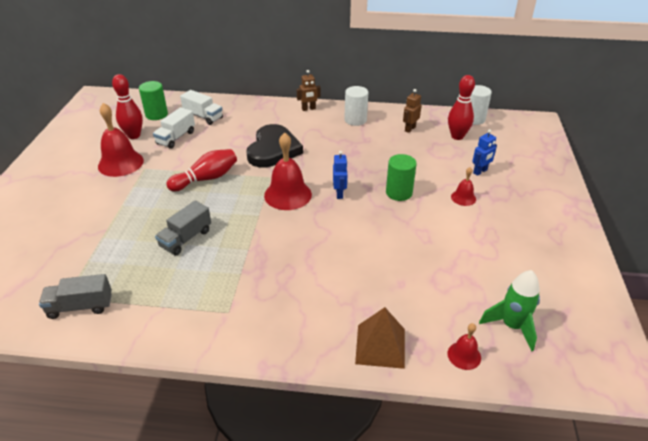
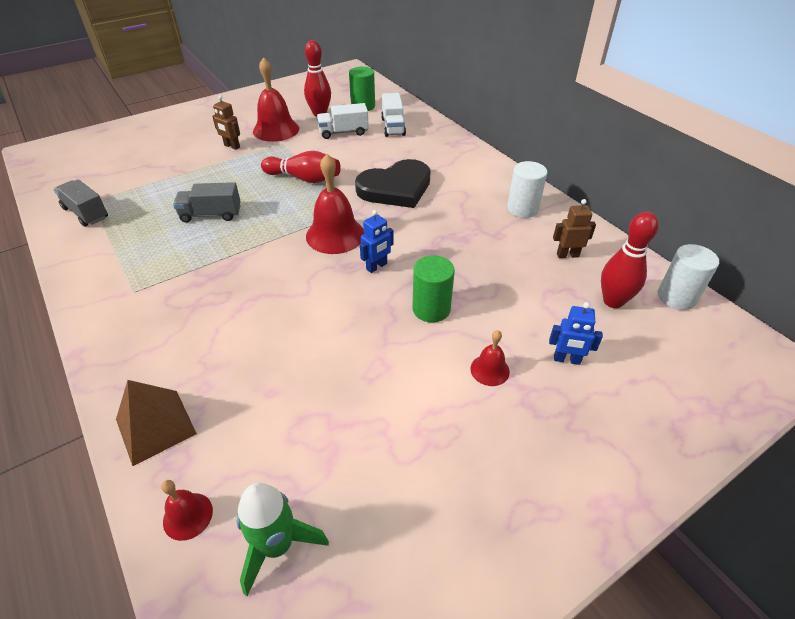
camera: 50 degrees right, 5 degrees up
(308, 109) = (494, 171): brown robot -> brown robot (232, 146)

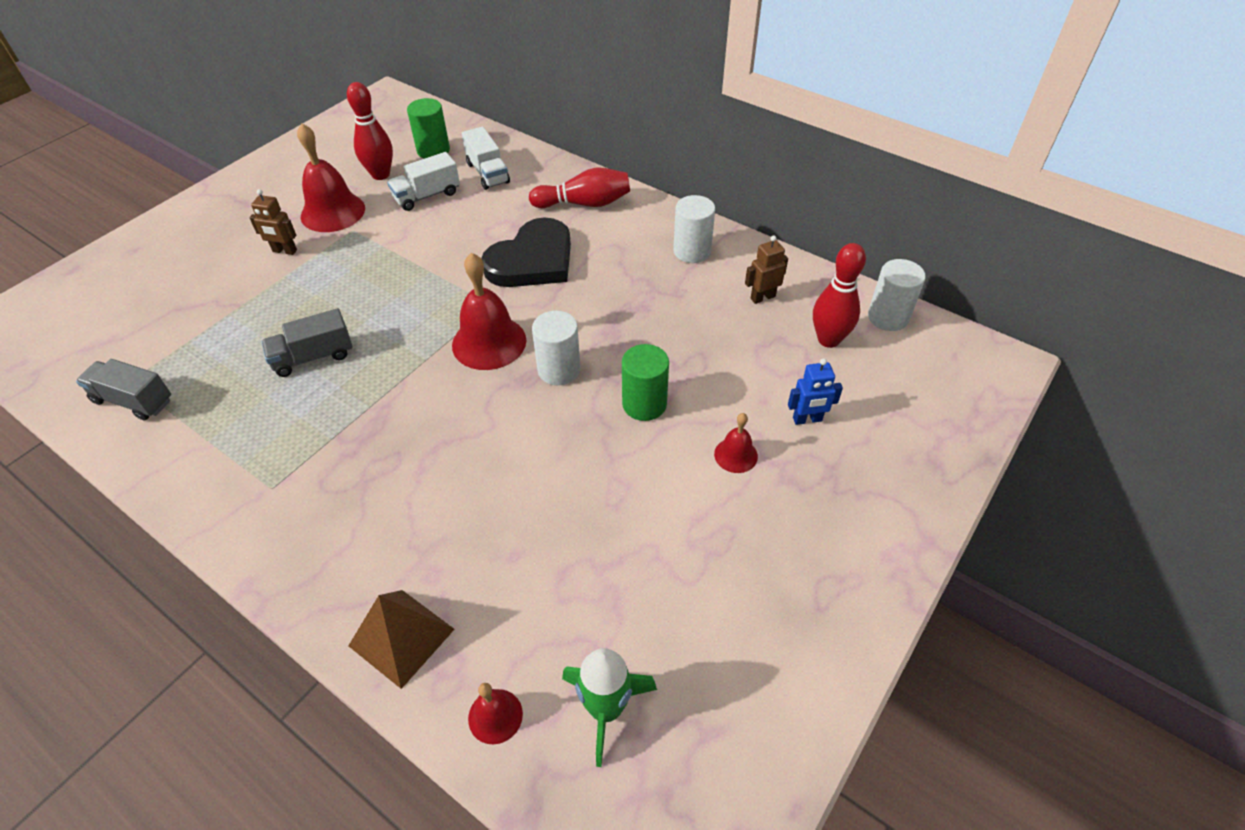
camera: 20 degrees left, 5 degrees up
(304, 178) = (410, 275): red bowling pin -> red bowling pin (584, 203)
(377, 266) = (559, 370): blue robot -> white cylinder

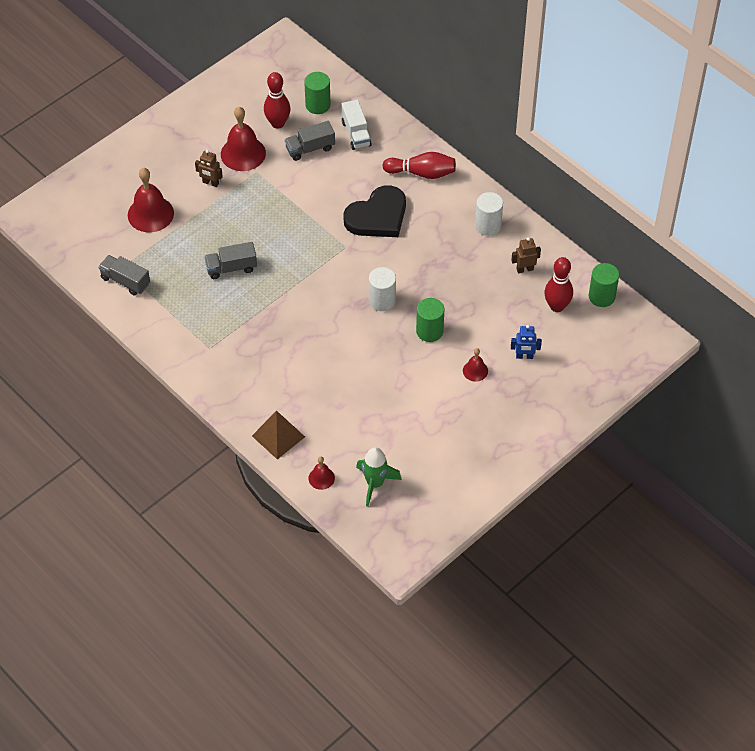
camera: 10 degrees right, 5 degrees up
(427, 196) = (310, 148): white truck -> grey truck
(489, 342) = (341, 275): red bell -> red bell (150, 214)
(888, 317) = (601, 296): white cylinder -> green cylinder

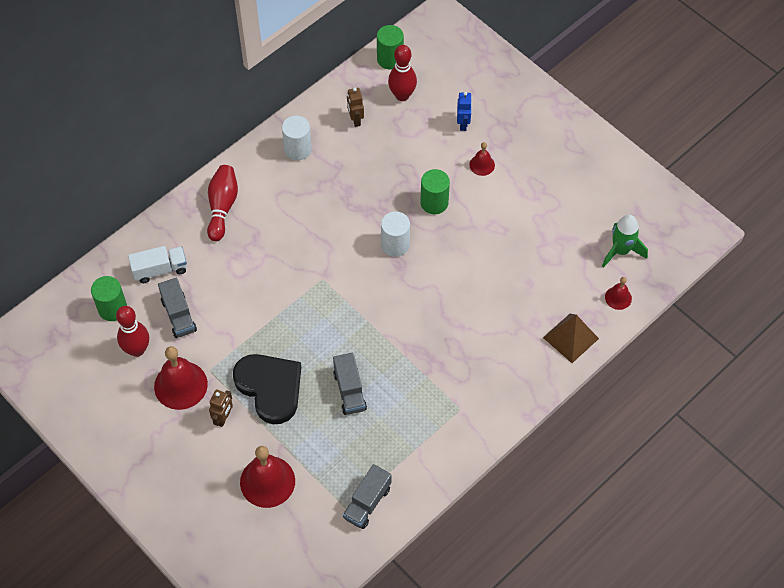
camera: 90 degrees left, 5 degrees up
(377, 216) = (281, 248): black heart -> black heart (270, 388)

